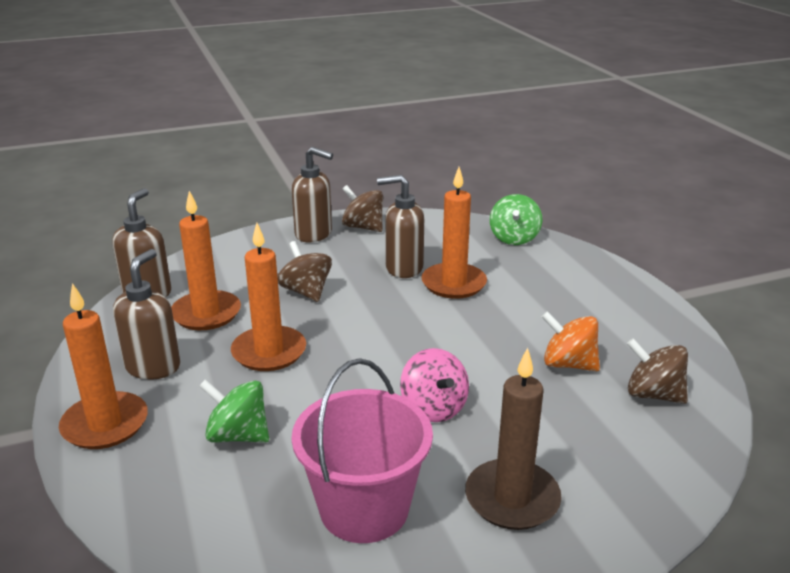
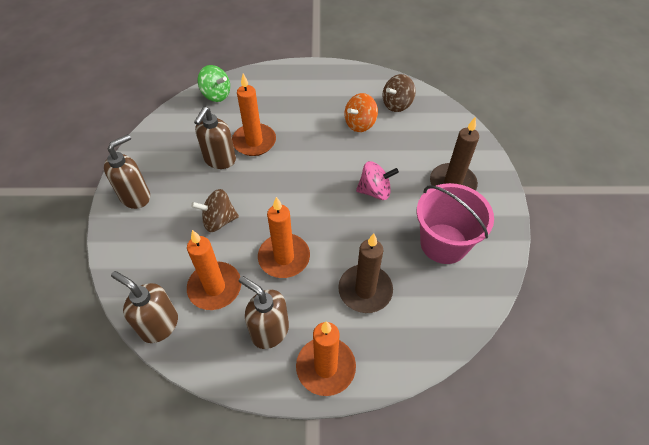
camera: 70 degrees left, 25 degrees up
(238, 435) = (365, 290): green spinning top -> brown candle
(363, 227) = (145, 165): brown spinning top -> none

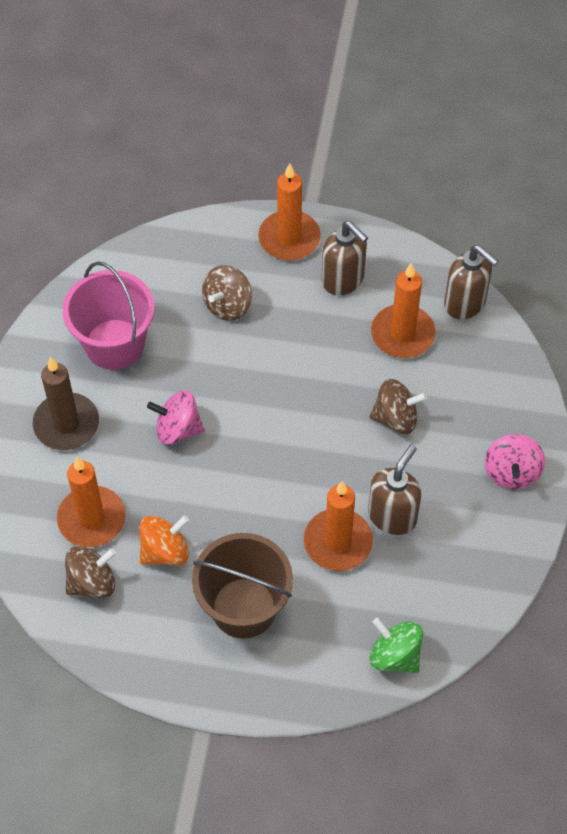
camera: 170 degrees left, 5 degrees up
(136, 196) = (511, 472): brown soap dispenser -> pink spinning top
(284, 257) = (316, 357): orange candle -> orange candle (91, 519)
(306, 104) = (244, 608): none -> brown bucket
(365, 290) = (227, 305): brown candle -> brown spinning top

